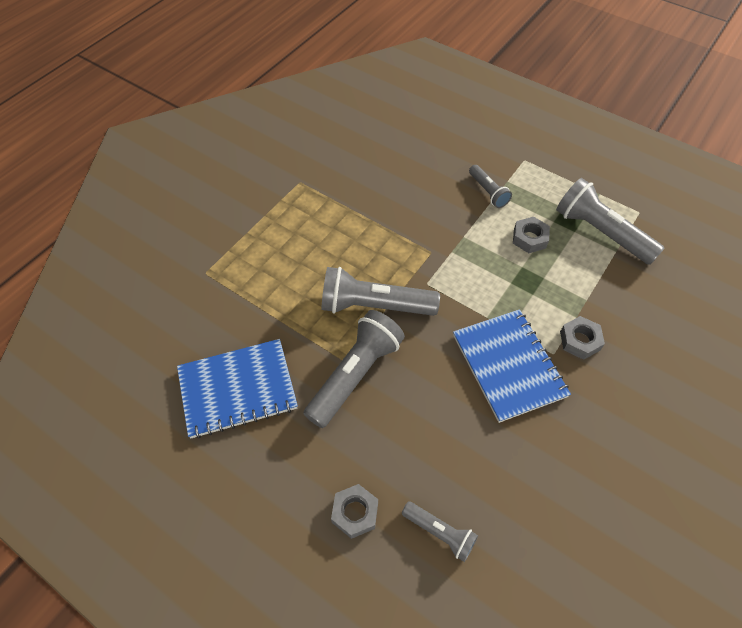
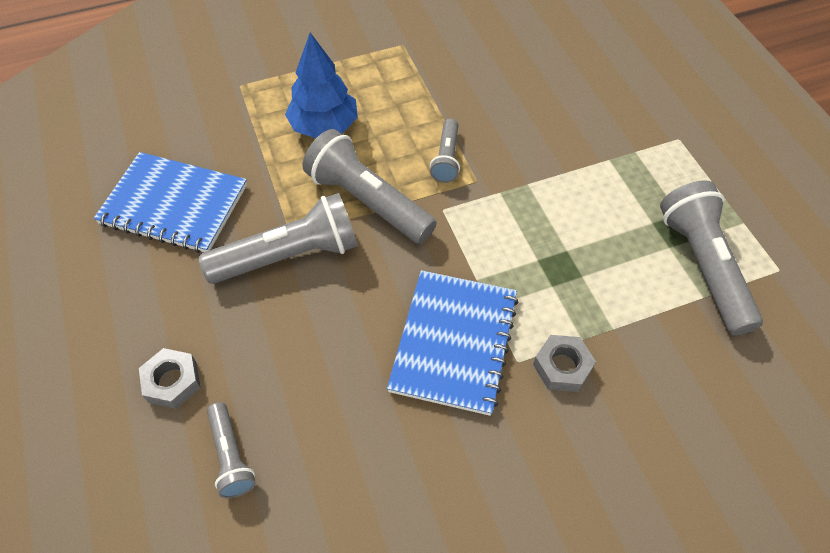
camera: 35 degrees right, 0 degrees up
(296, 270) = (324, 126): none -> blue tree
(488, 192) = (600, 152): grey flashlight -> grey flashlight (446, 158)
(529, 238) = (604, 225): grey nut -> none

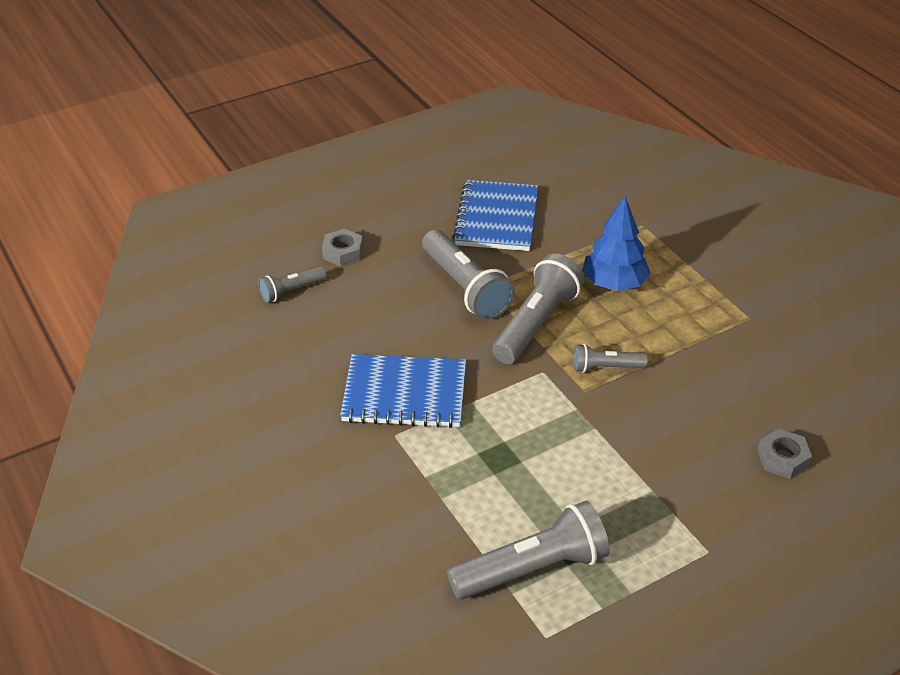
camera: 80 degrees right, 15 degrees down
(562, 367) = (395, 464): grey nut -> grey nut (782, 459)

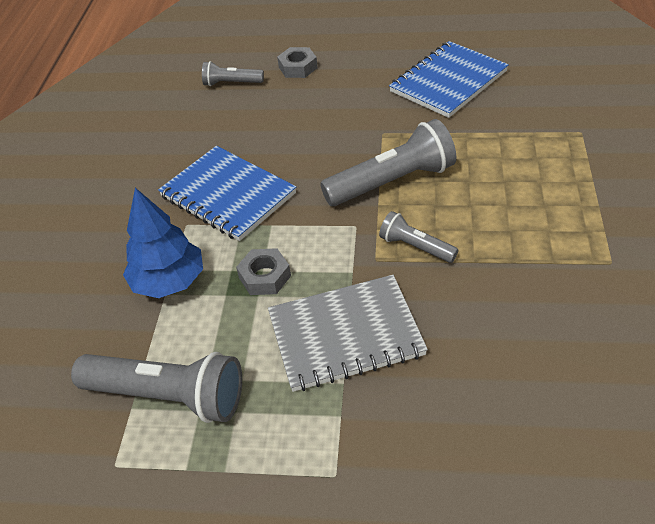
camera: 40 degrees right, 5 degrees up
(465, 288) = (363, 129): grey flashlight -> none
(614, 283) = (500, 174): blue tree -> blue tree (169, 282)
(619, 456) = (345, 335): none -> grey notebook
(782, 459) = (508, 423): grey nut -> grey nut (265, 277)

